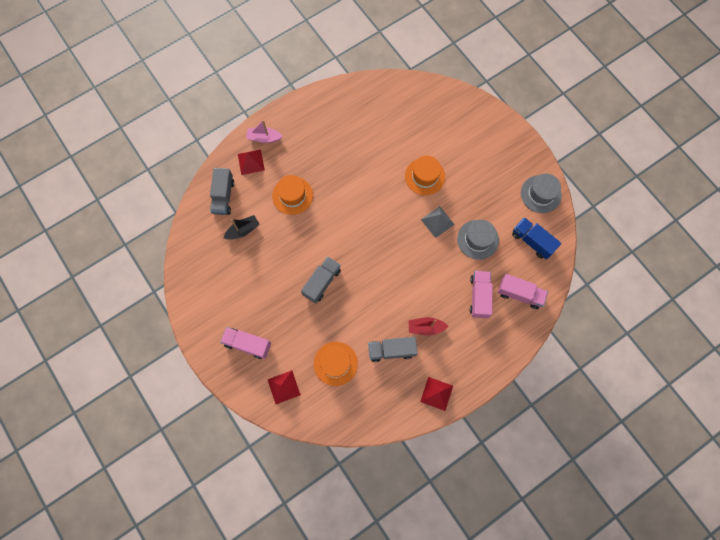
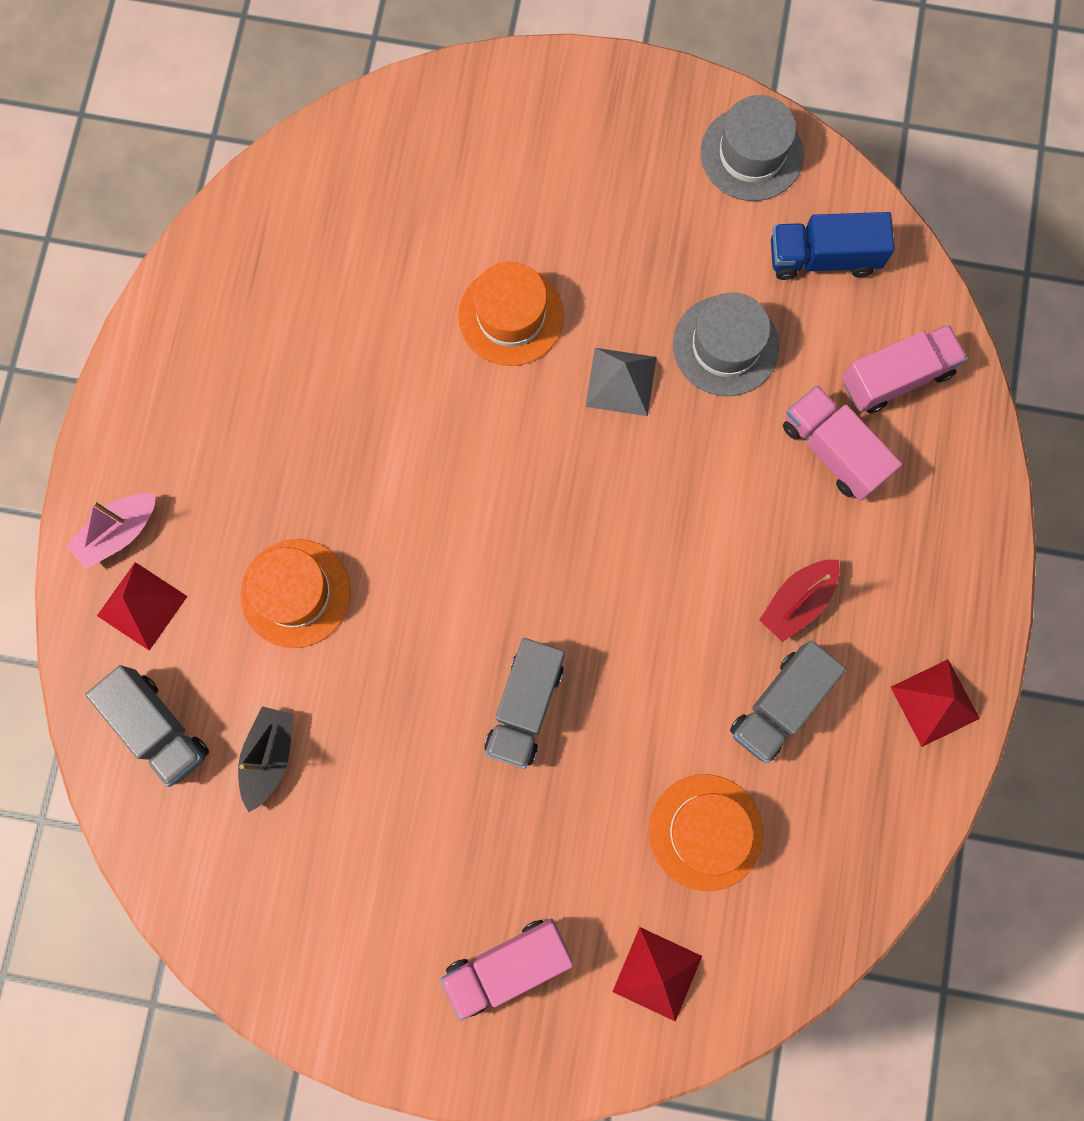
camera: 45 degrees left, 5 degrees up
(322, 282) = (525, 706): grey truck -> grey truck turned 150 degrees counterclockwise

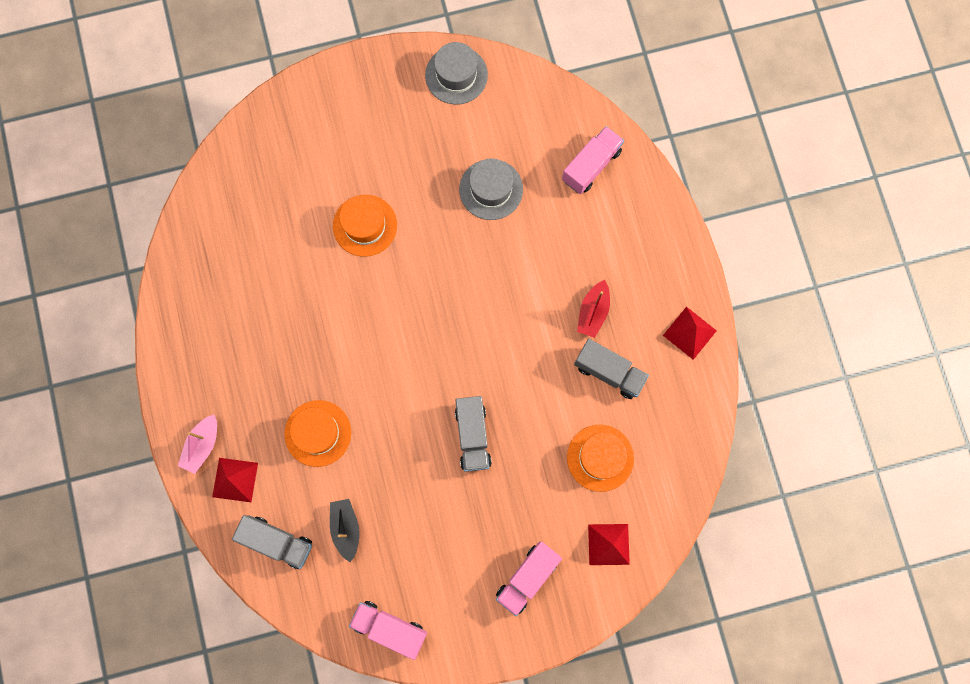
camera: 25 degrees left, 0 degrees up
(620, 381) = (442, 235): grey pyramid -> none
(780, 705) = (609, 372): grey truck -> grey truck turned 75 degrees counterclockwise
(823, 258) = (522, 116): blue truck -> none
(832, 450) = (575, 221): pink truck -> pink truck (389, 628)

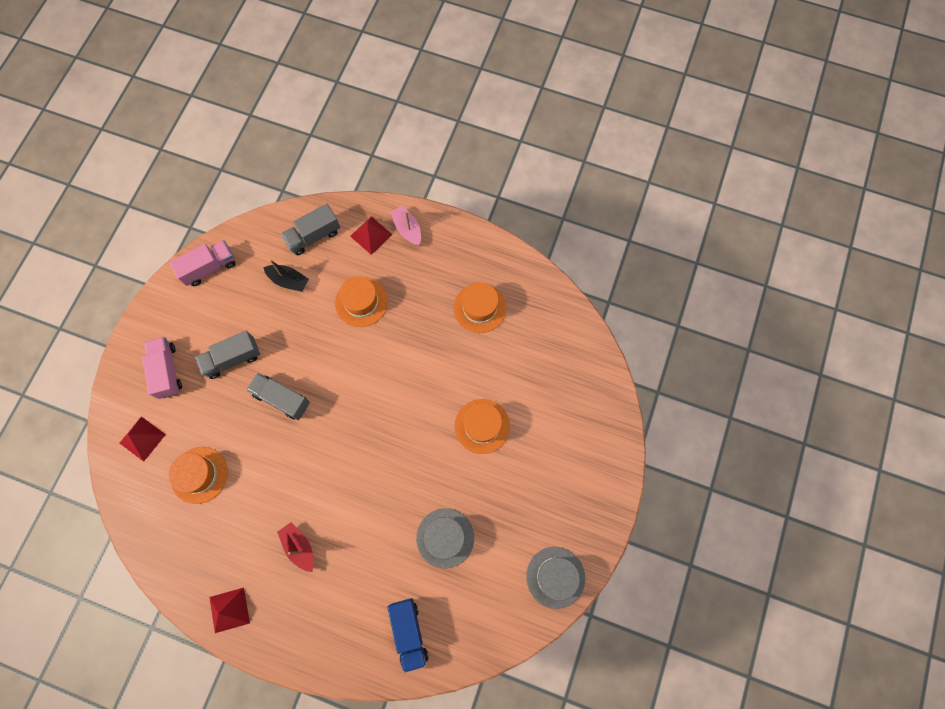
camera: 125 degrees right, 5 degrees down
(243, 308) = (479, 308): none -> orange hat
(591, 165) = (409, 632): pink truck -> blue truck
(609, 372) = (249, 526): grey truck -> grey truck (232, 359)

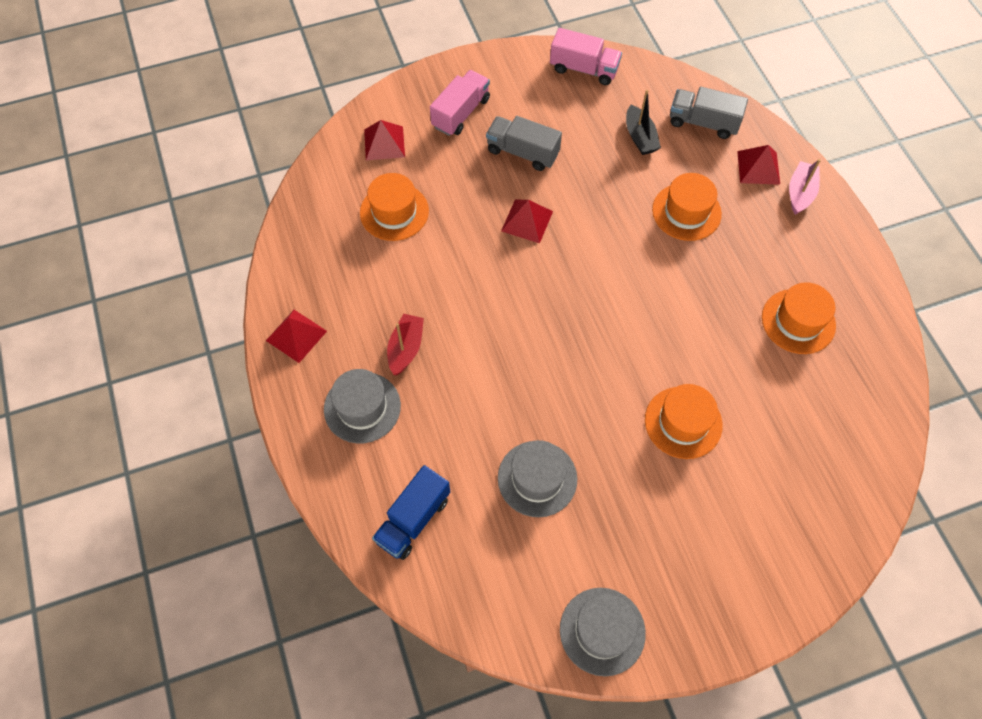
camera: 50 degrees right, 10 degrees down
(282, 399) = (527, 221): grey truck -> red pyramid
(314, 606) = (362, 407): none -> grey hat

